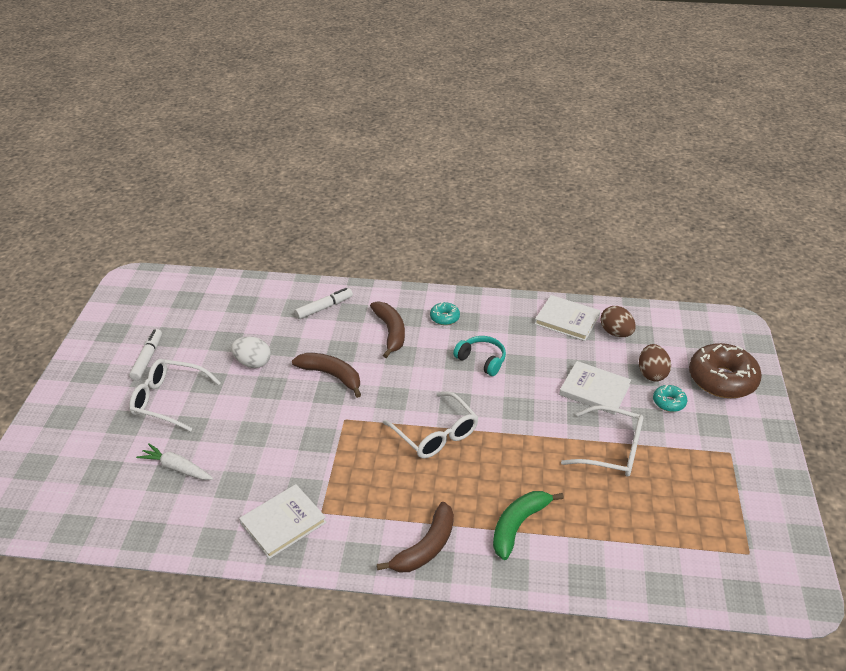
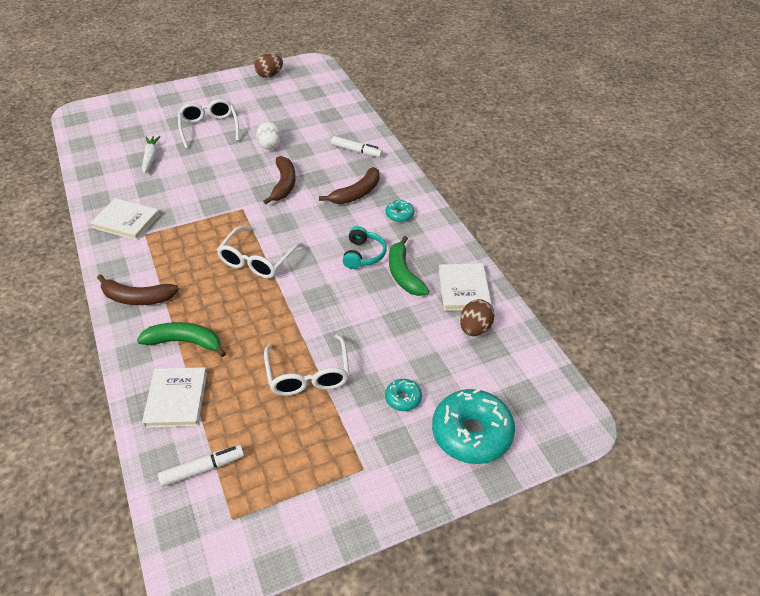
camera: 60 degrees right, 5 degrees up
(147, 359) = (241, 103): white marker -> white marker (202, 469)
(525, 346) = (404, 274): none -> green banana
(594, 390) = (380, 338): white book -> white book (176, 399)
(651, 373) = (435, 373): brown egg -> brown egg (269, 75)
(722, 379) = (471, 433): brown donut -> turquoise donut

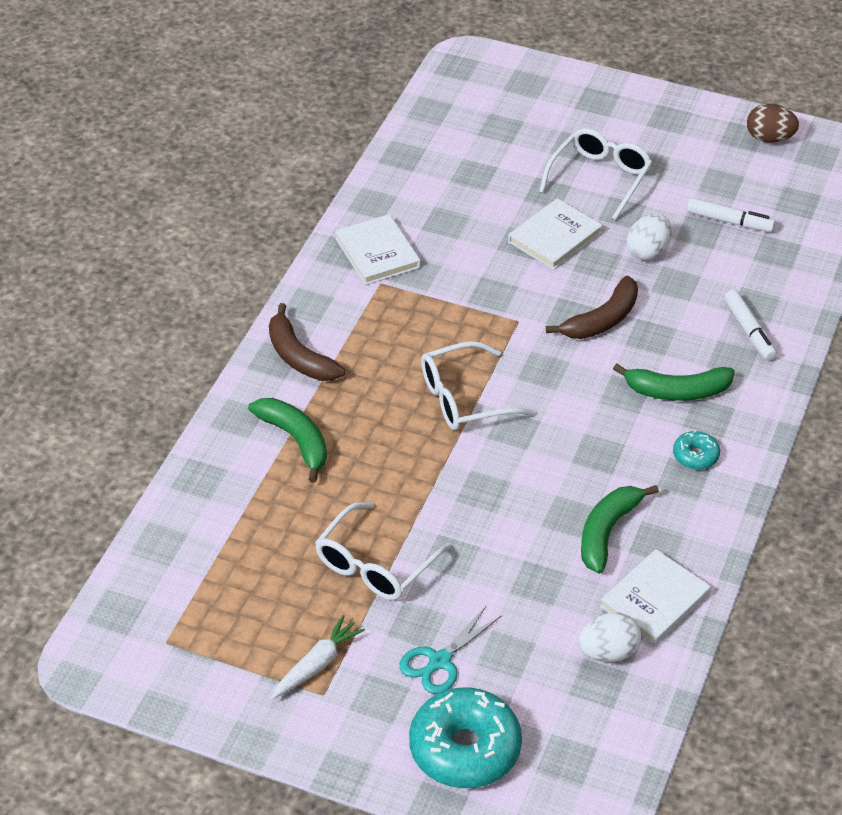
camera: 45 degrees right, 0 degrees up
(151, 158) = (487, 180): white carrot -> white carrot (317, 664)
(176, 399) = (230, 494): white book -> white book (555, 237)
(202, 469) = (186, 578): white marker -> white marker (729, 221)
(356, 193) = (677, 391): brown banana -> green banana
(363, 254) = (590, 475): turquoise headphones -> none
(403, 398) = (439, 662): turquoise donut -> turquoise scissors
(475, 329) = (608, 652): brown egg -> white egg

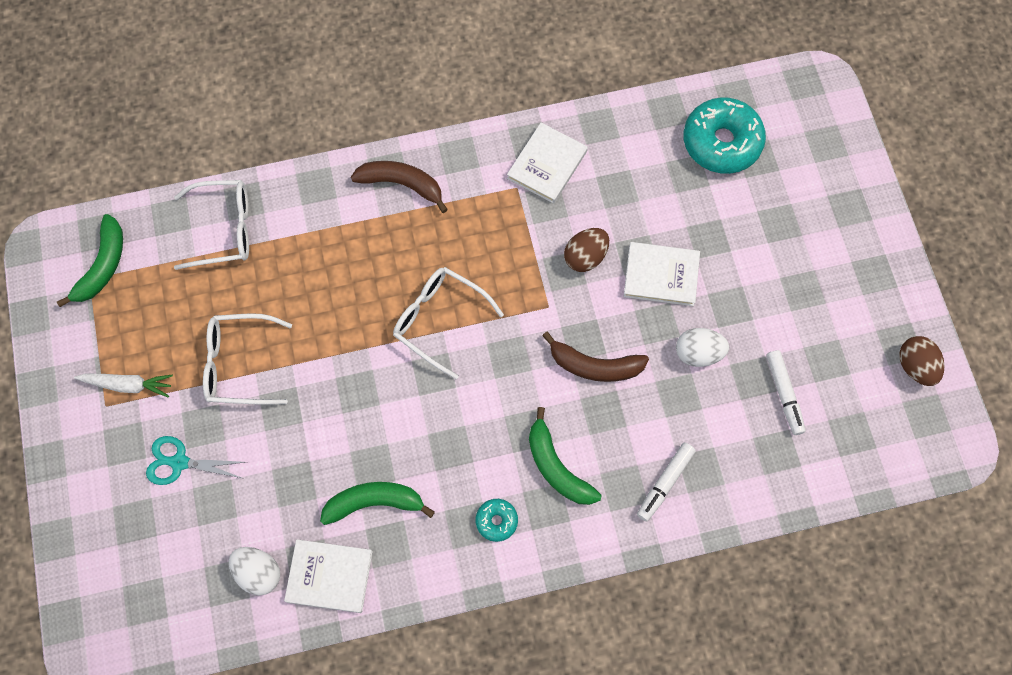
camera: 55 degrees right, 25 degrees up
(295, 440) = (320, 236): green banana -> green banana (103, 266)
(299, 357) = (402, 184): brown banana -> brown banana turned 90 degrees clockwise
(465, 749) = (113, 527): turquoise donut -> turquoise donut (721, 142)
(492, 274) = (585, 257): none -> brown egg
(600, 178) = (756, 266): white glasses -> white glasses (224, 229)

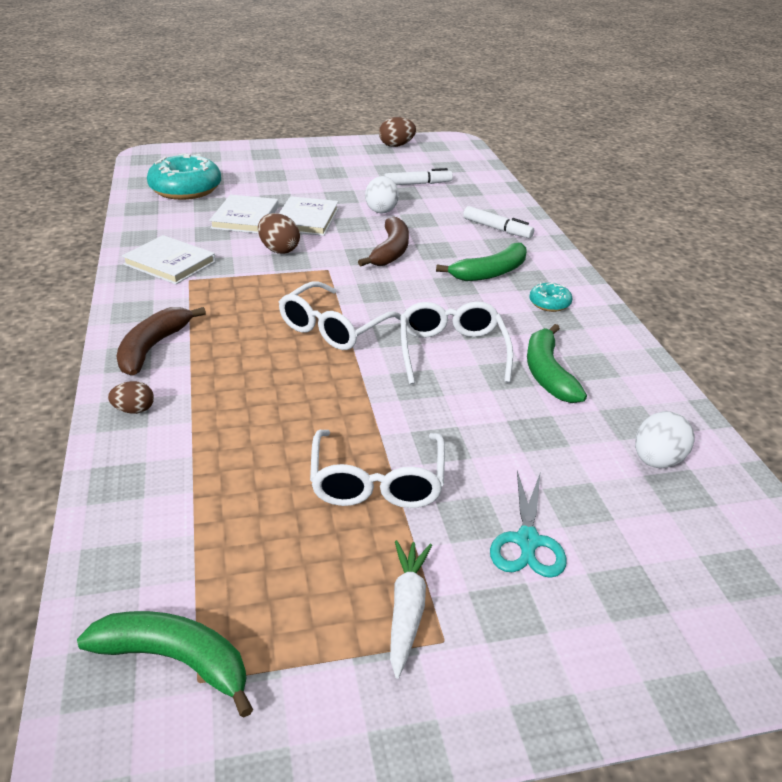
camera: 90 degrees left, 35 degrees down
(224, 229) = (157, 501): white glasses -> white glasses (452, 351)
(319, 191) = (134, 410): none -> brown egg
(329, 576) = (641, 405): white book -> white book (245, 217)

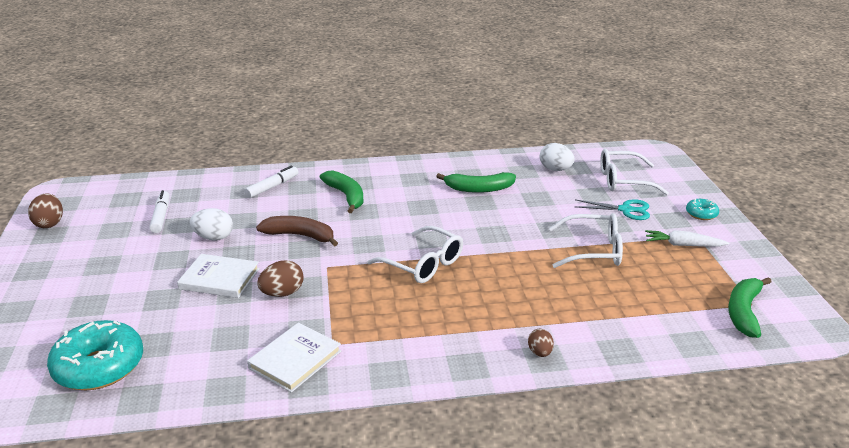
camera: 85 degrees left, 5 degrees down
(153, 348) = (452, 353): brown banana -> none
(245, 217) = (200, 317): white book -> none
(452, 351) = (454, 218): white glasses -> white glasses (623, 180)
(549, 303) = (394, 179): turquoise donut -> turquoise donut (701, 214)

